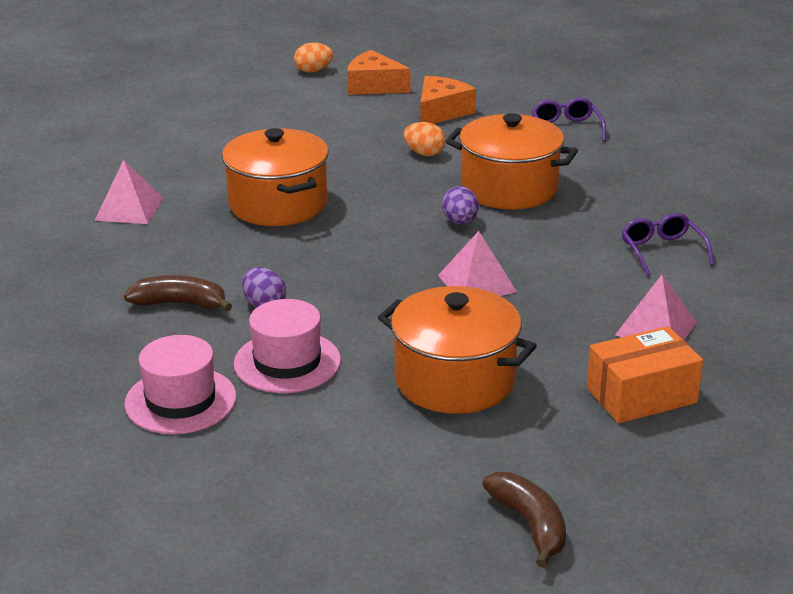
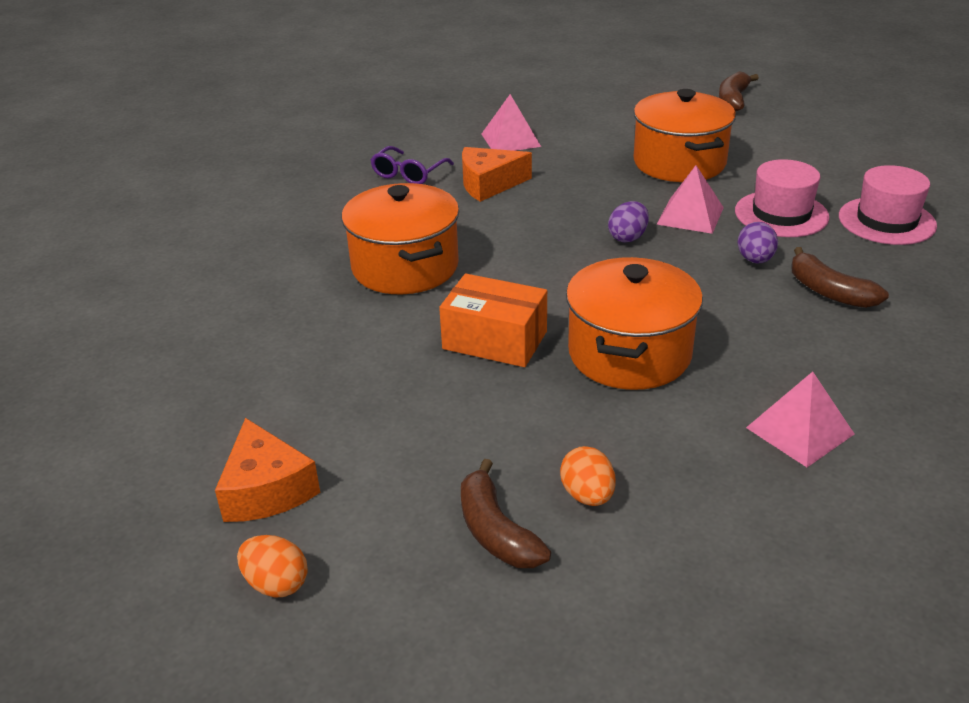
camera: 135 degrees left, 5 degrees up
(244, 115) = (496, 531): none -> brown banana
(424, 153) = (402, 342): orange egg -> orange egg (587, 495)
(441, 112) = (284, 392): orange cheese -> orange cheese (489, 184)
(460, 221) = (498, 257): purple egg -> purple egg (628, 237)
(477, 283) = (569, 207): pink pyramid -> pink pyramid (690, 215)
(566, 129) = (234, 301): purple glasses -> none
(641, 395) = (584, 118): orange box -> orange box (495, 340)

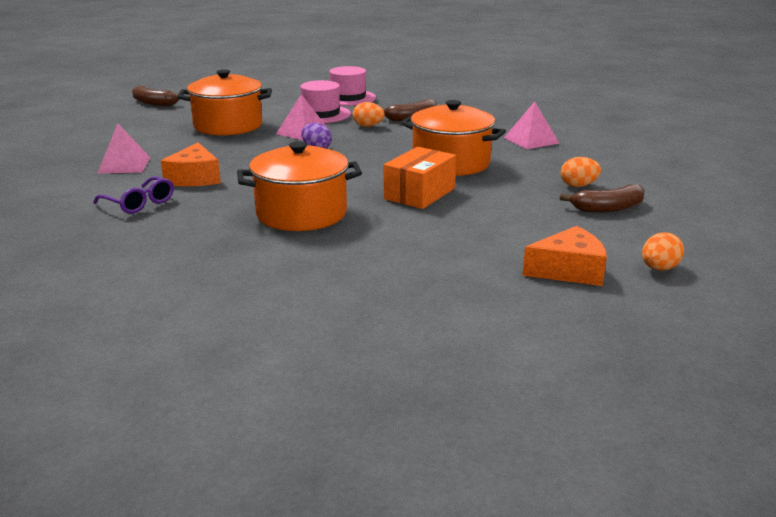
camera: 80 degrees left, 10 degrees down
(755, 260) = (368, 126): purple egg -> orange egg

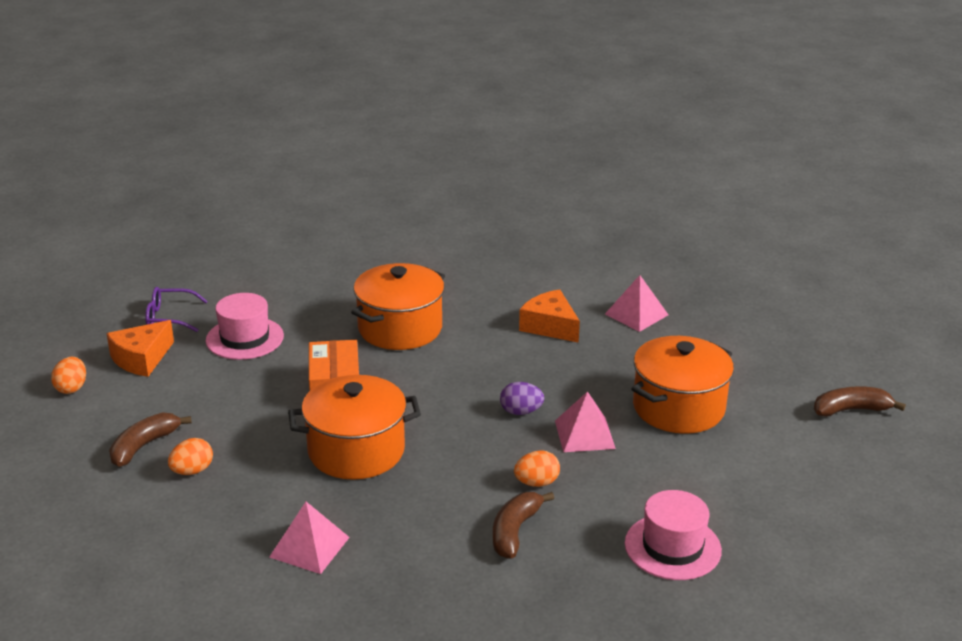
camera: 140 degrees right, 5 degrees up
(139, 203) = (534, 288): purple glasses -> purple glasses (170, 317)
(321, 114) = (631, 482): pink hat -> pink hat (244, 338)

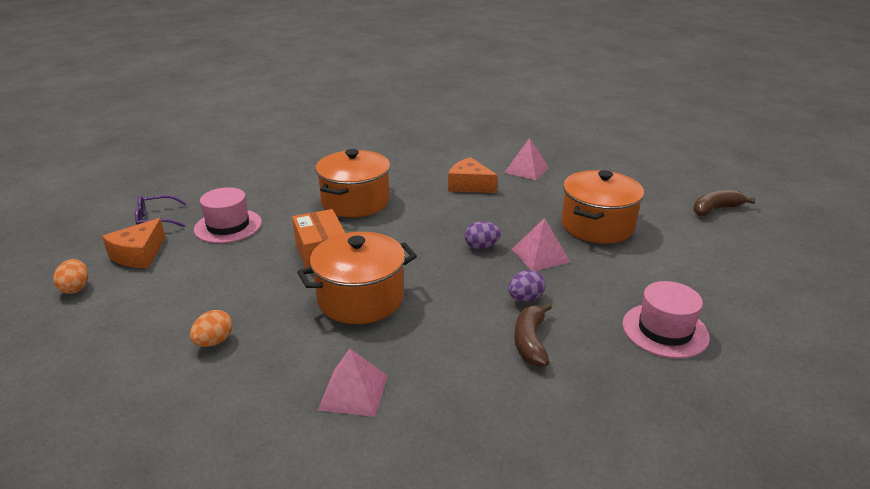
camera: 15 degrees left, 0 degrees up
(144, 446) = (160, 327): brown banana -> none
(536, 483) = (525, 298): orange egg -> purple egg

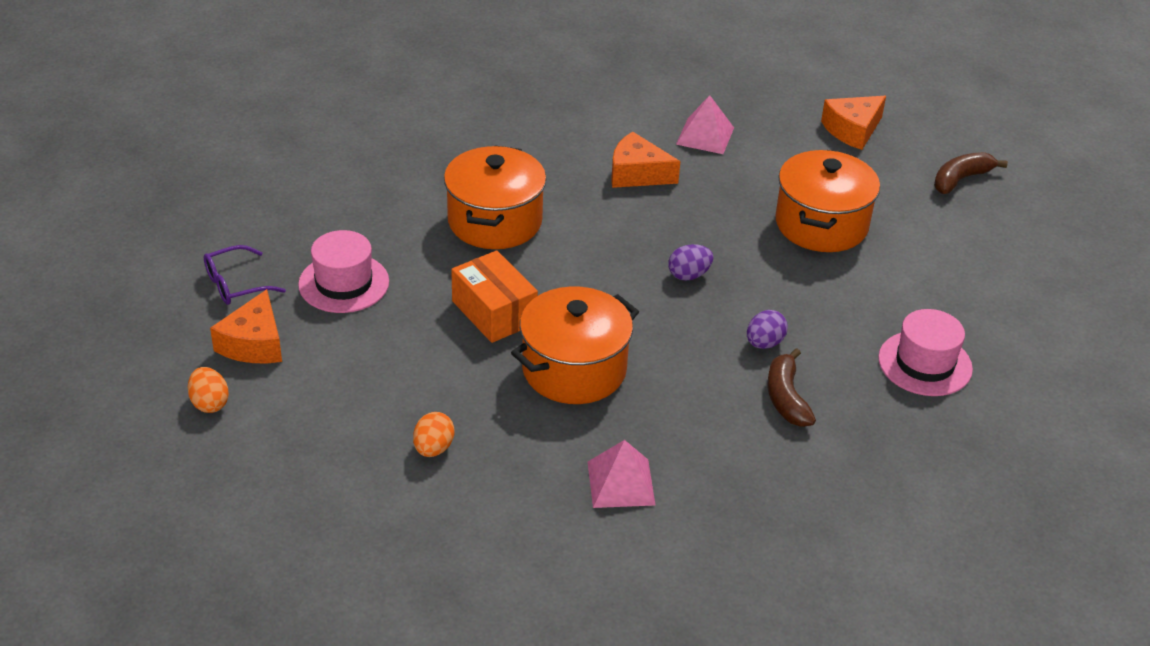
camera: 15 degrees left, 10 degrees up
(540, 255) = (764, 279): pink pyramid -> none
(636, 175) = (852, 130): none -> orange cheese

